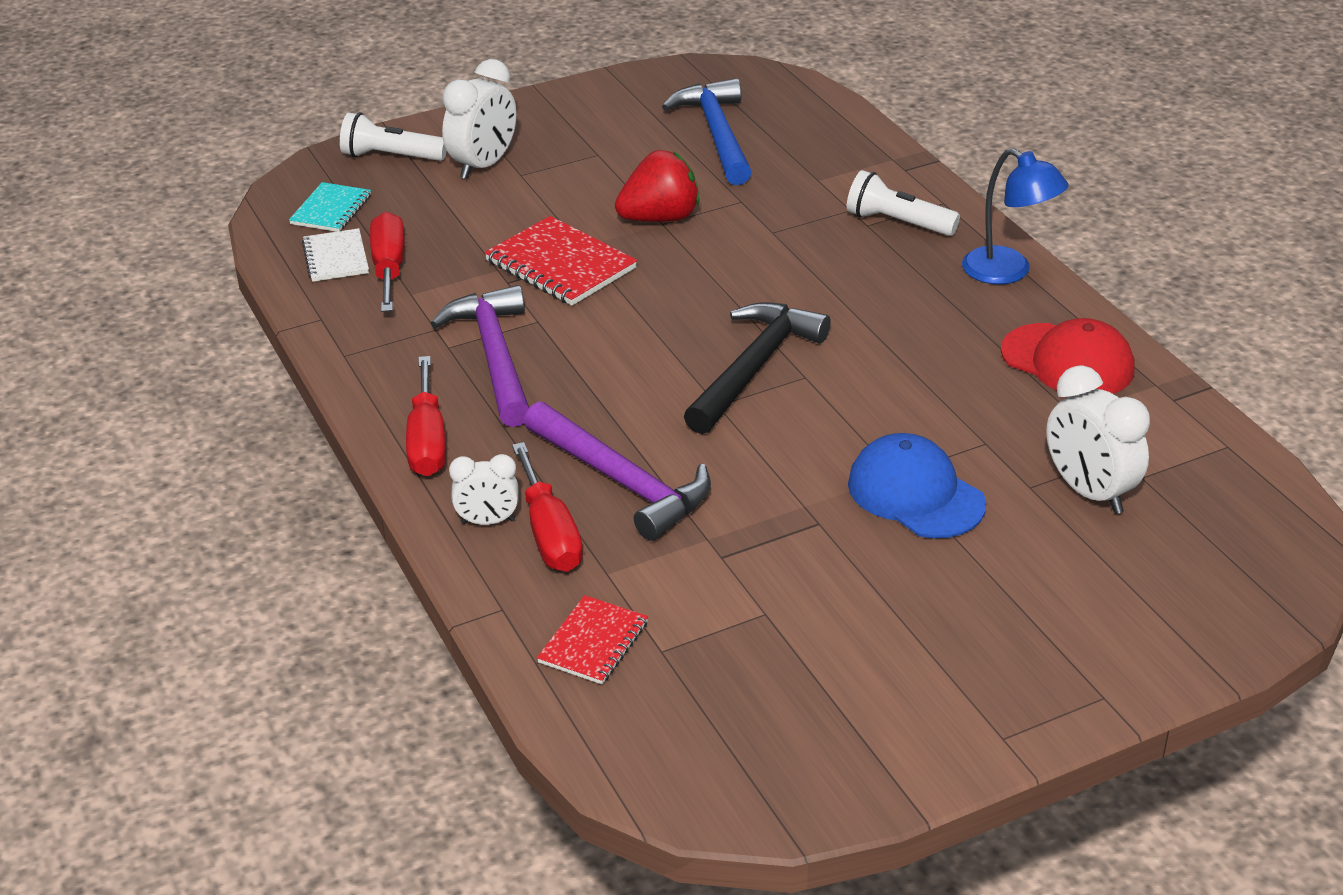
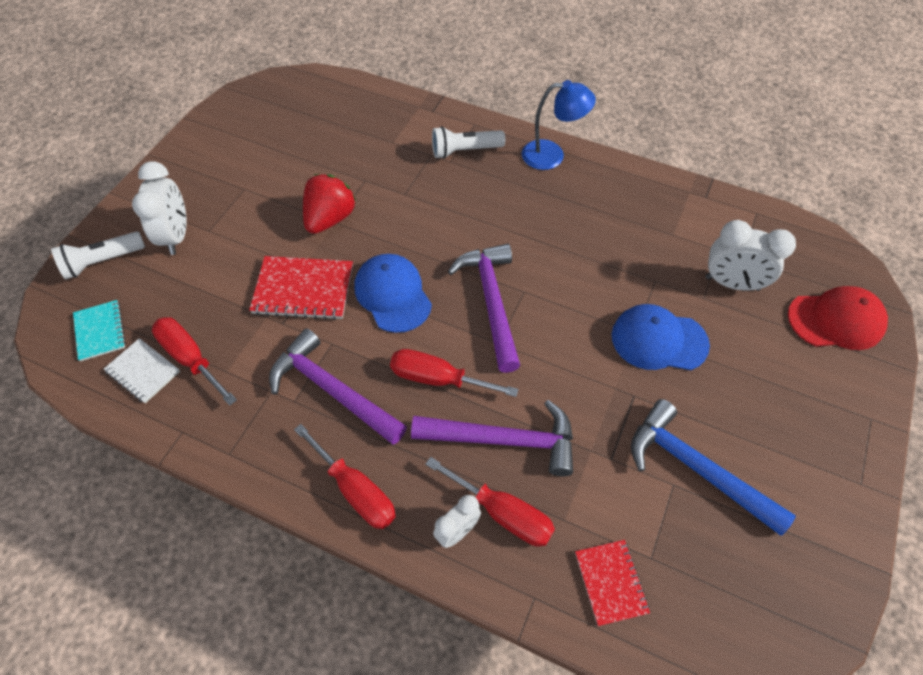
camera: 40 degrees left, 20 degrees up
(613, 400) = (437, 378): none -> red screwdriver
(650, 311) = (393, 294): none -> blue cap
(717, 134) = (303, 137): blue hammer -> blue hammer (696, 468)
(755, 368) = (492, 302): black hammer -> purple hammer
(1068, 361) = (637, 200): red cap -> red cap (836, 320)

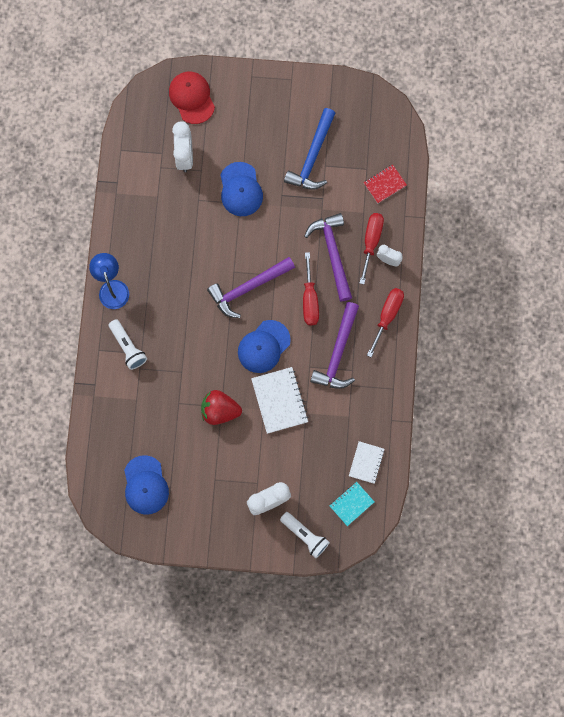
camera: 110 degrees left, 20 degrees up
(190, 358) = (348, 441): red screwdriver -> none
(282, 124) = (145, 485): none -> blue cap
(303, 289) = (279, 400): red notebook -> white notebook

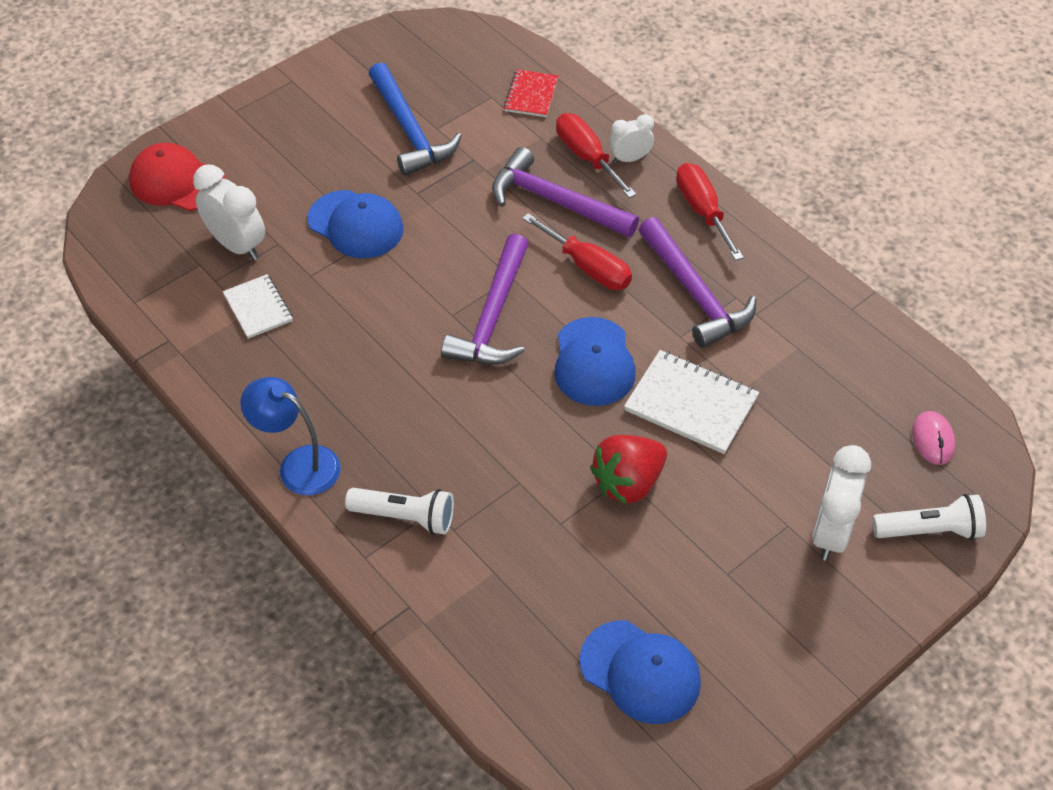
camera: 45 degrees left, 25 degrees down
(351, 504) = (933, 439): turquoise notebook -> pink mouse
(366, 462) = (886, 378): white notebook -> white notebook (258, 308)

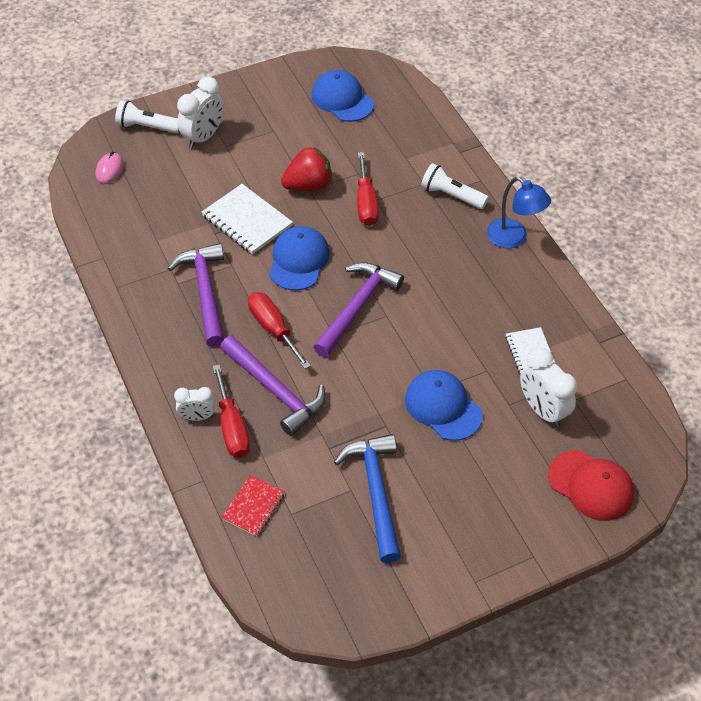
camera: 165 degrees left, 0 degrees up
(702, 211) = (164, 355): red screwdriver -> red screwdriver (366, 203)

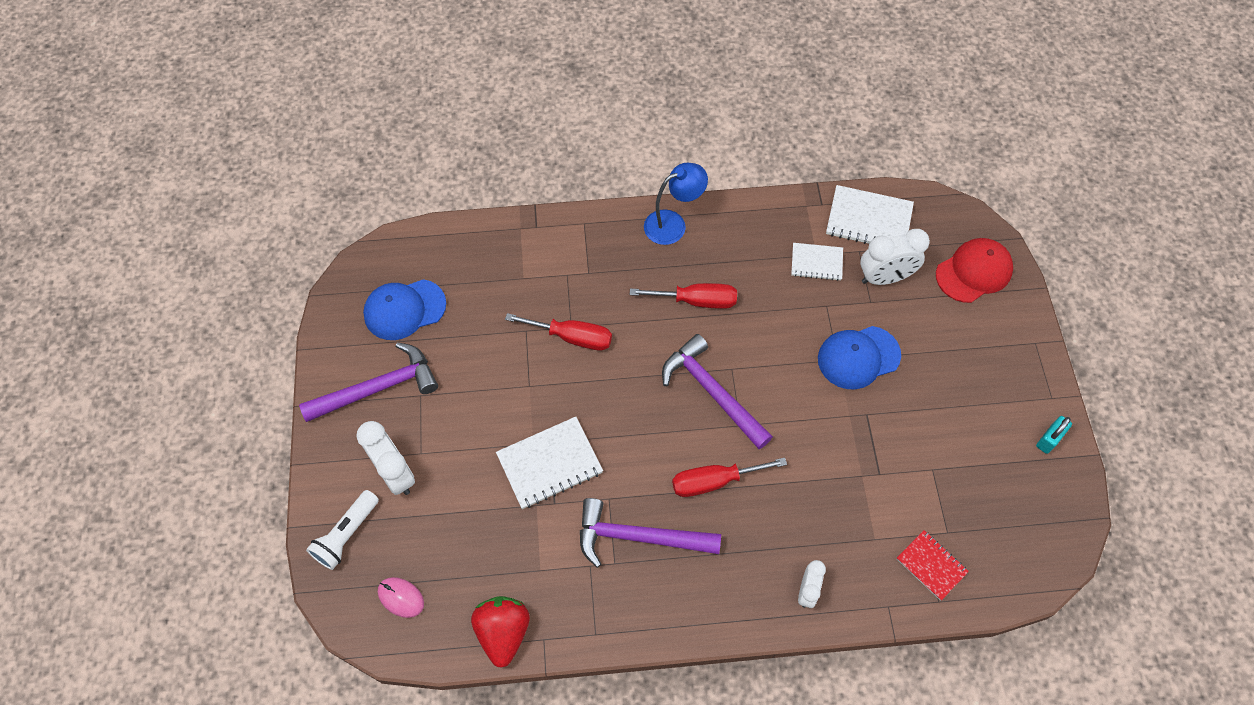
camera: 70 degrees left, 10 degrees up
(232, 427) = (830, 559): red screwdriver -> red screwdriver (696, 301)
(275, 391) = (796, 503): purple hammer -> purple hammer (378, 388)
(298, 260) = (628, 428): blue cap -> none
(308, 185) = (522, 385): red strawberry -> red strawberry (503, 632)
(376, 492) = (940, 448): blue hammer -> none
(426, 586) = (1049, 439): none -> turquoise padlock
(451, 195) = (594, 256): white flashlight -> none
(603, 383) = (869, 220): none -> white notebook

